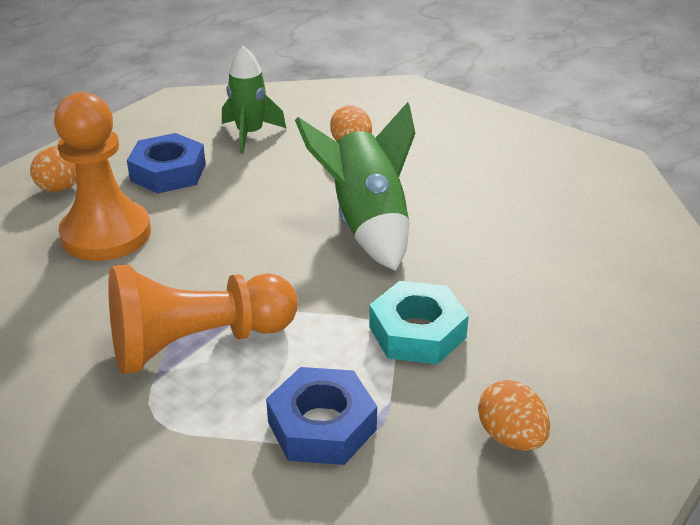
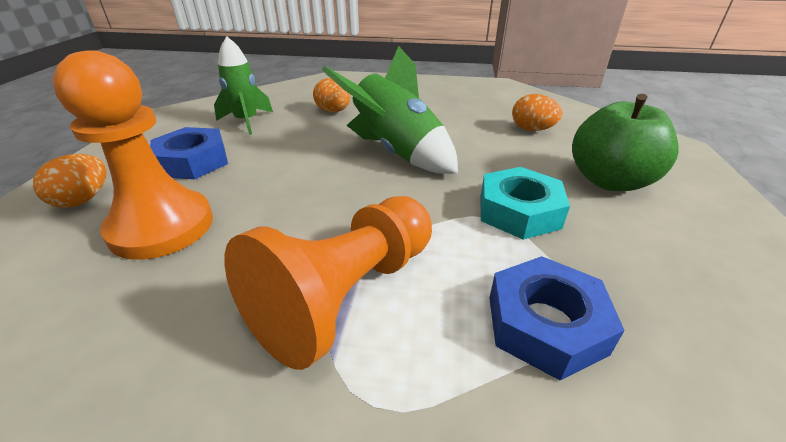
camera: 30 degrees left, 0 degrees up
(511, 437) = (681, 262): orange egg -> orange egg (532, 129)
(562, 338) = (609, 181): none -> green apple

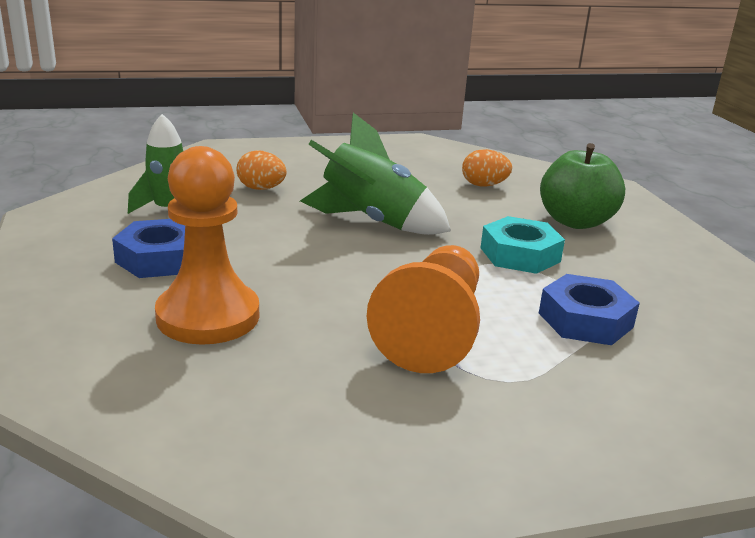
camera: 25 degrees left, 10 degrees down
(83, 200) = (82, 310): orange egg -> none

